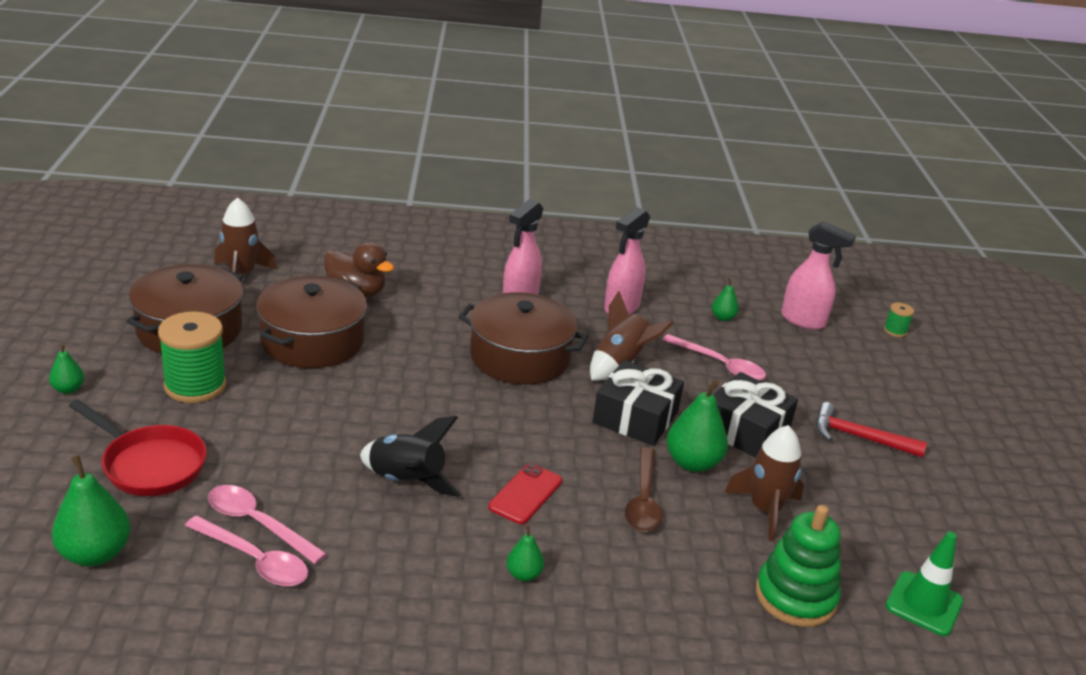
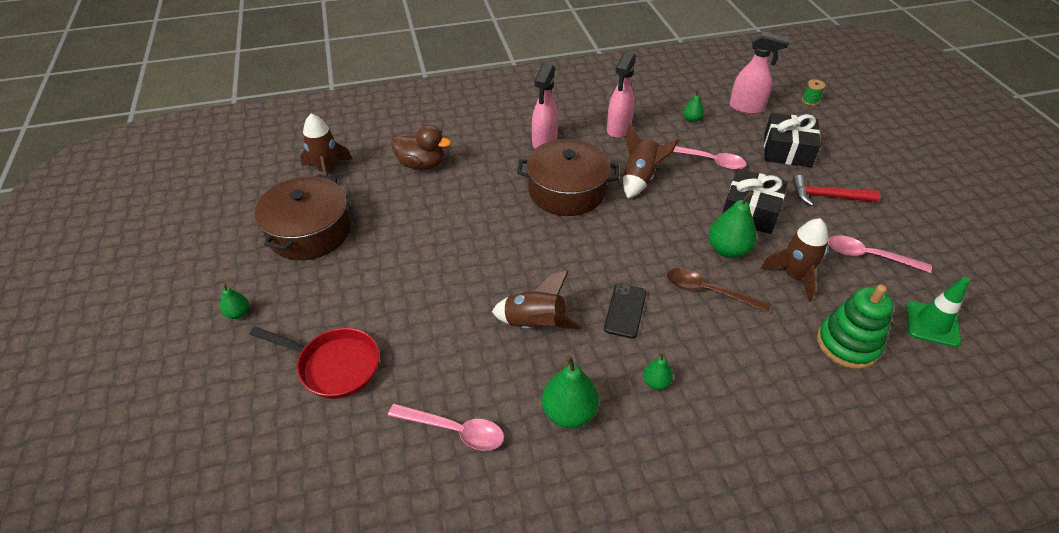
camera: 10 degrees left, 15 degrees up
(95, 554) = (328, 462): green pear -> green pear (569, 412)
(195, 386) = (337, 282): green spool -> none
(258, 523) = (442, 396): pink spoon -> pink spoon (868, 256)
(312, 341) = (408, 217): brown pot -> none
(406, 481) = (535, 324): black rocket -> brown rocket
(525, 494) = (625, 311): red phone -> black phone
(635, 417) = (671, 221): black gift -> black gift (787, 150)
(643, 500) = (709, 291): brown spoon -> brown spoon turned 120 degrees clockwise

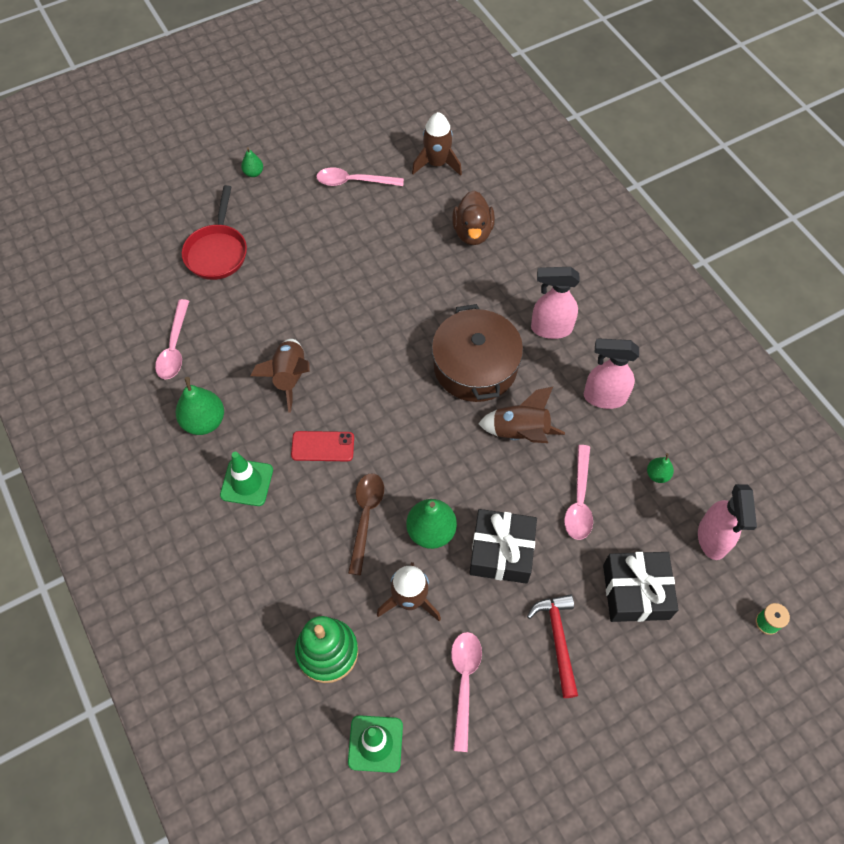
camera: 75 degrees right, 15 degrees up
(309, 232) = (354, 181): brown pot -> pink spoon
(625, 311) = (322, 446): black phone -> red phone
(656, 382) = (247, 482): green pear -> green traffic cone

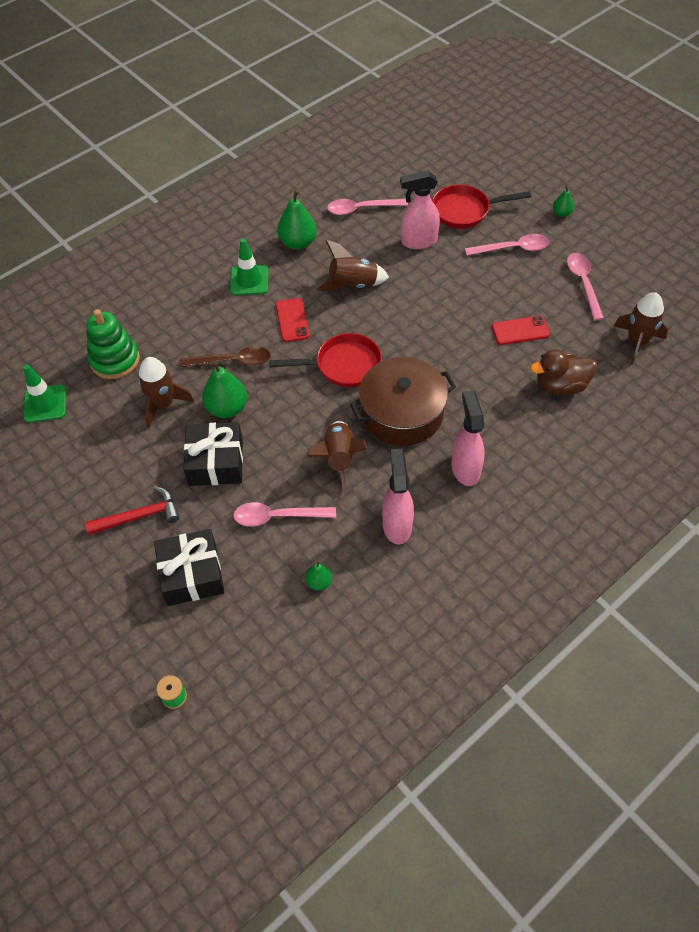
camera: 80 degrees right, 5 degrees down
(398, 246) = (520, 331): none -> red phone
(401, 408) = (343, 365): none -> red pan
(464, 683) = (96, 453): pink spoon -> pink spoon (512, 248)
(712, 539) = (256, 639): pink spray bottle -> pink spray bottle (418, 241)

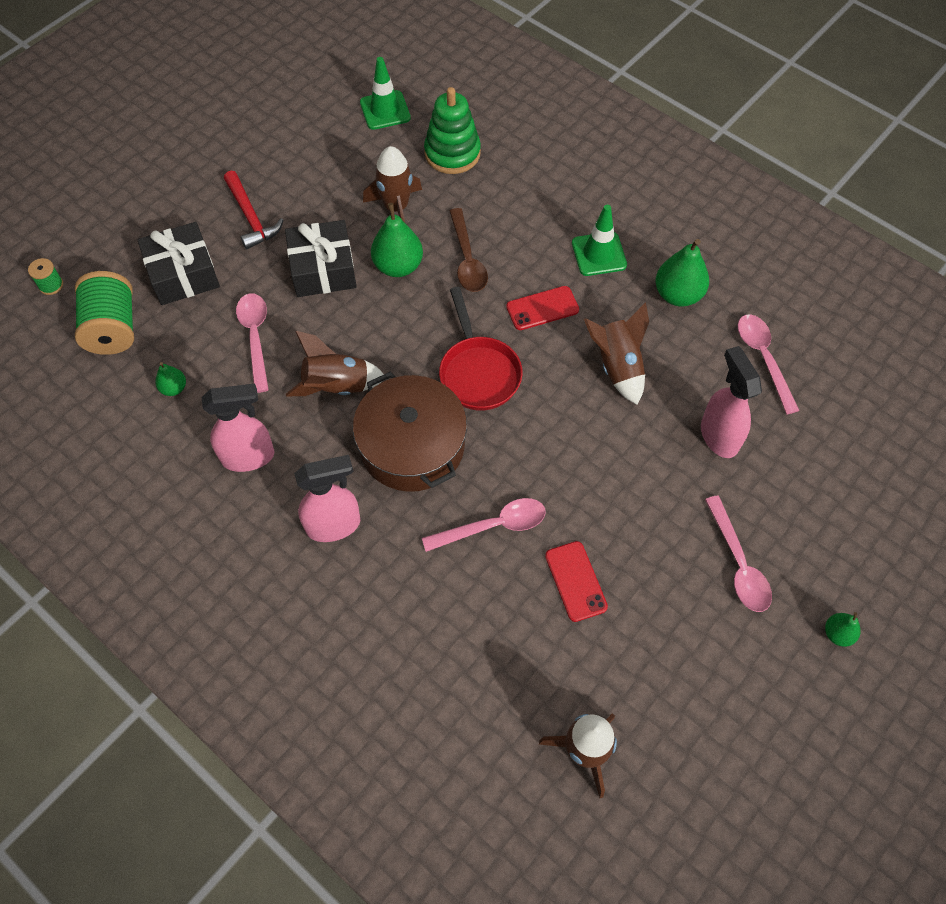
camera: 80 degrees right, 5 degrees up
(241, 636) = (113, 328): none -> green spool
(465, 211) = (800, 492): red pan -> none
(560, 385) = (483, 640): brown duck -> none
(583, 283) = (689, 670): pink spoon -> pink spoon (493, 526)

